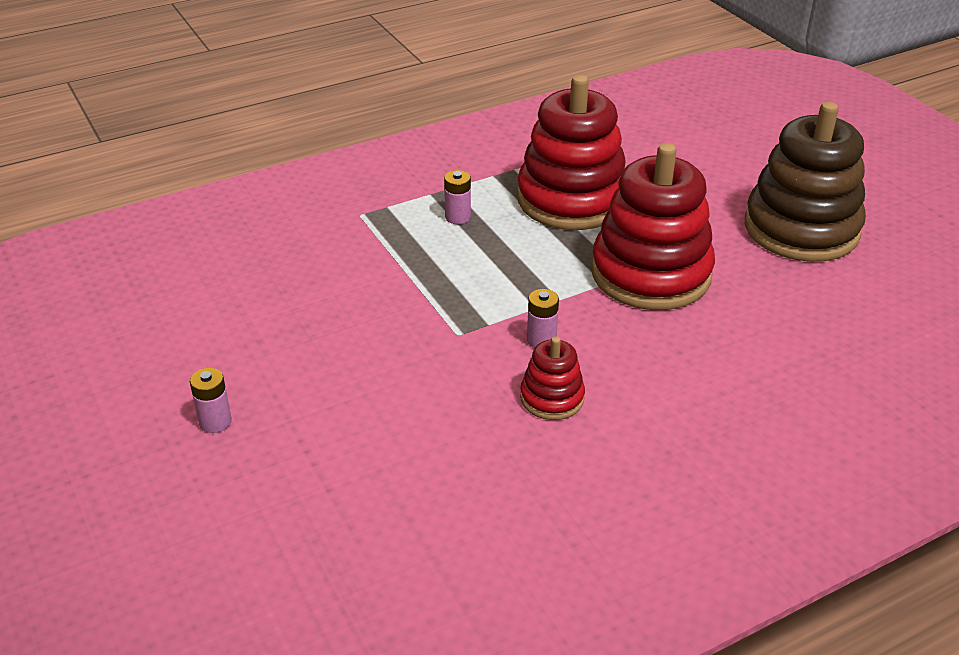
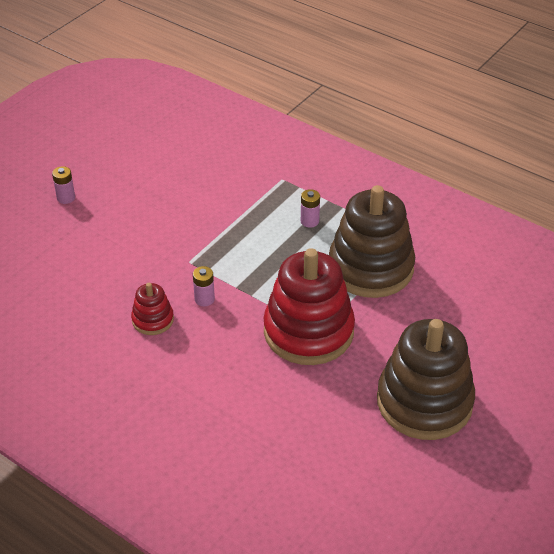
camera: 65 degrees right, 5 degrees up
(571, 199) = (371, 268): red stacking toy -> brown stacking toy

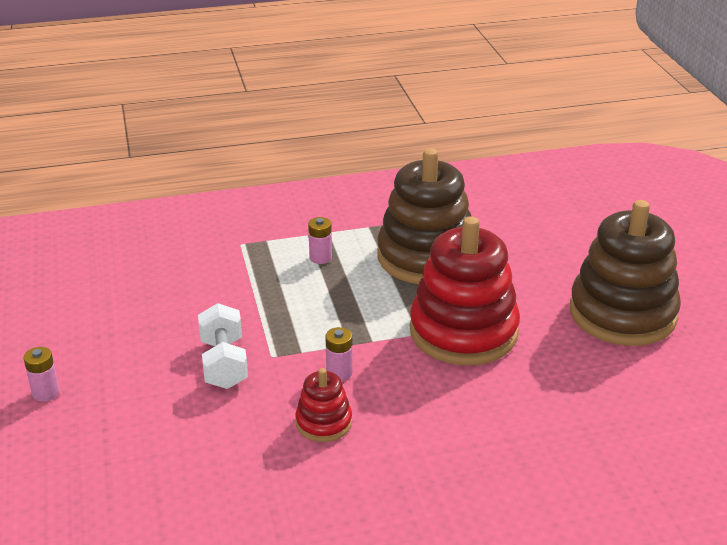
camera: 50 degrees left, 10 degrees down
(160, 247) = (224, 364): none -> white dumbbell

